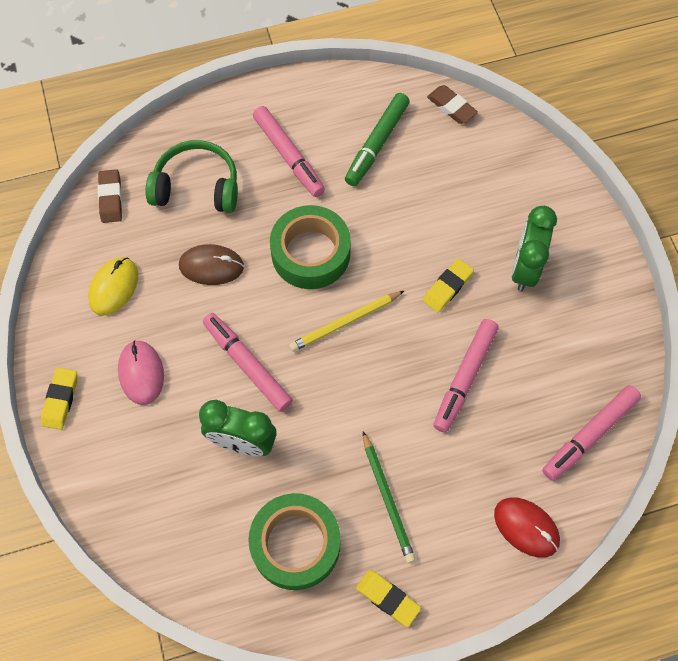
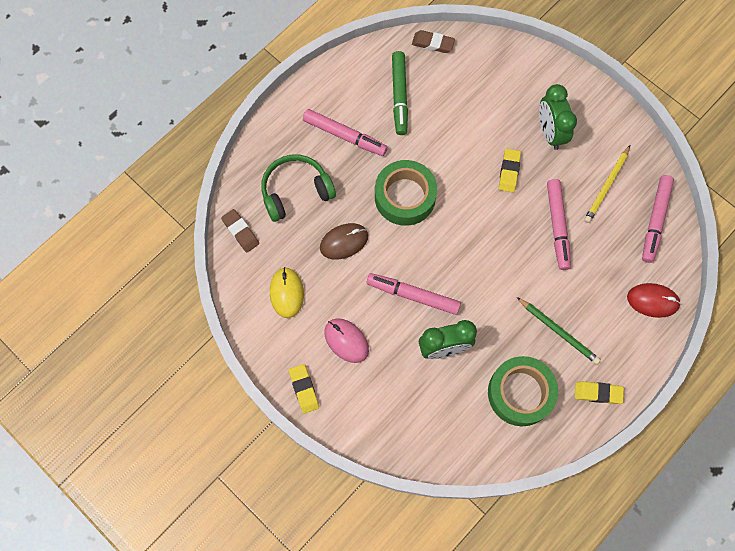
camera: 30 degrees left, 5 degrees up
(345, 322) = (458, 231): yellow pencil -> yellow pencil (607, 186)

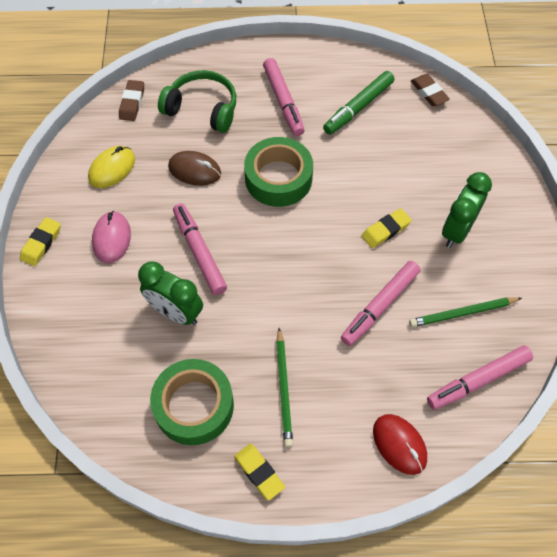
camera: 45 degrees right, 10 degrees down
(607, 186) = (463, 313): yellow pencil -> green pencil

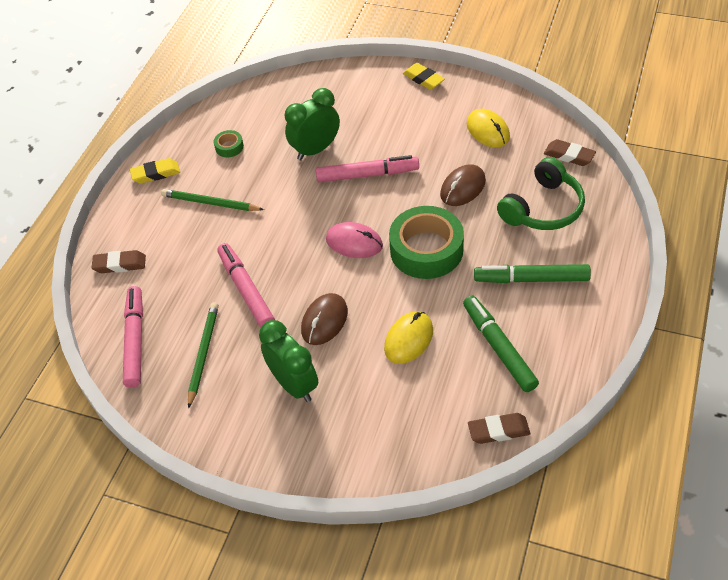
camera: 115 degrees right, 10 degrees down
(112, 238) = (409, 121): pink mouse -> pink mouse (354, 243)
(194, 406) = (229, 147): green tape -> green tape, size x0.43
(283, 101) = (531, 279): pink marker -> green marker
(377, 165) = (408, 339): none -> yellow mouse
(385, 230) = (324, 321): yellow eraser -> brown mouse
(399, 444) = (120, 264): red mouse -> brown eraser

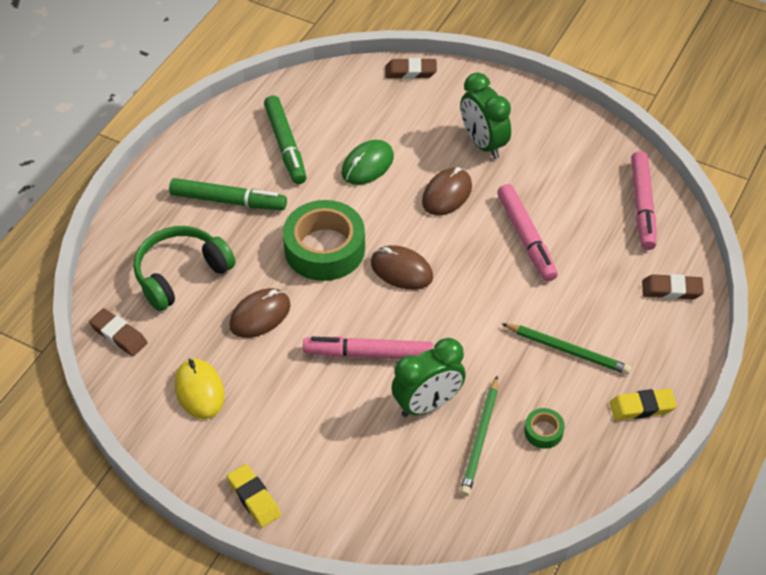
camera: 175 degrees left, 0 degrees up
(203, 354) = (571, 183): green pencil -> green pencil (480, 438)
(354, 243) = (401, 270): pink mouse -> brown mouse
(408, 339) = (367, 165): yellow mouse -> green mouse
(498, 431) = (311, 84): brown eraser -> brown eraser (410, 72)

